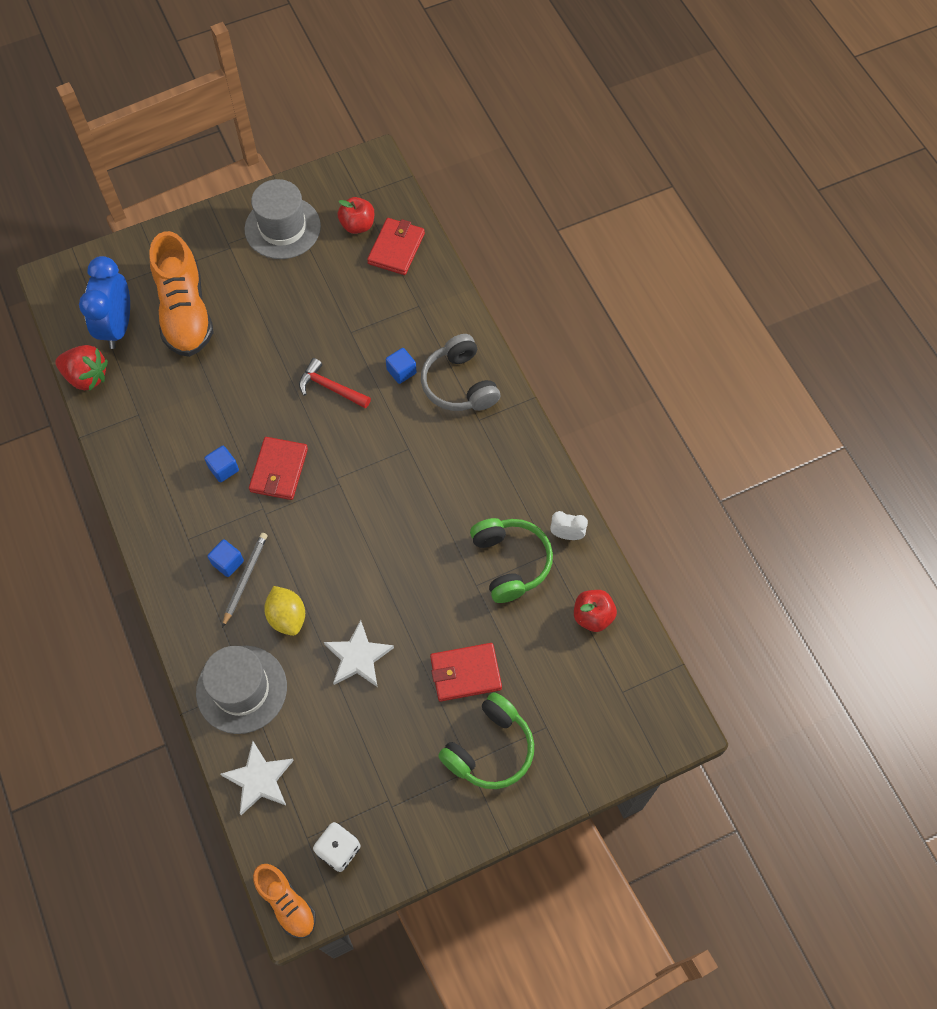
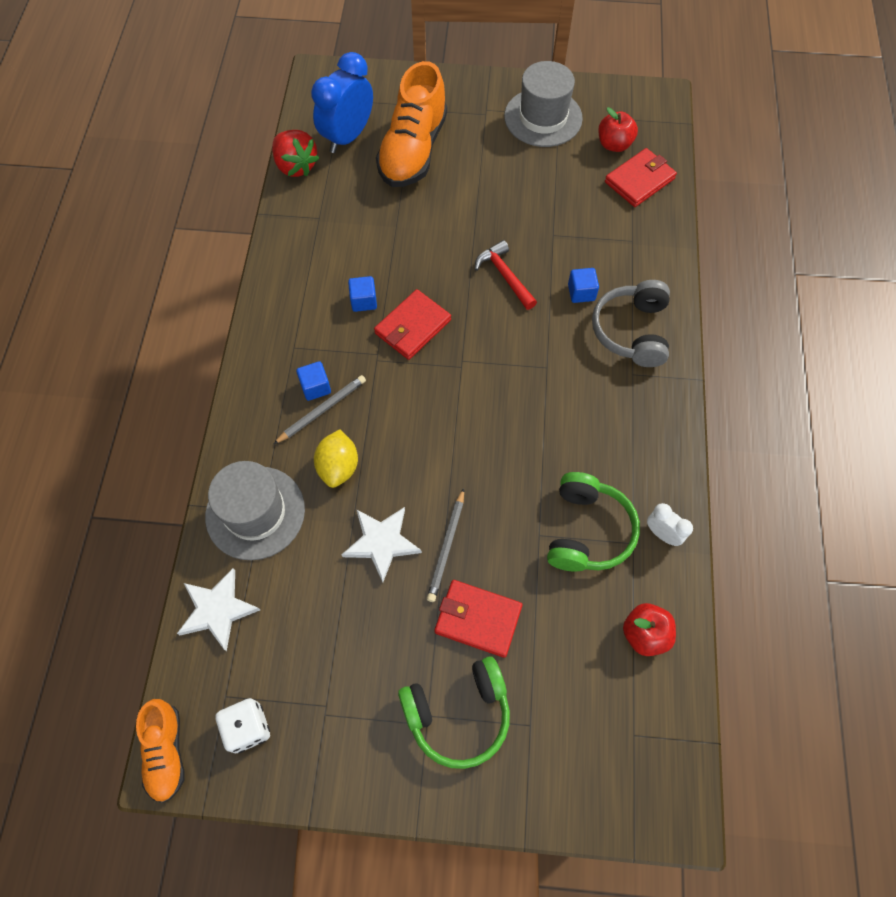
camera: 30 degrees right, 0 degrees up
(410, 632) = (446, 546): none -> grey pencil

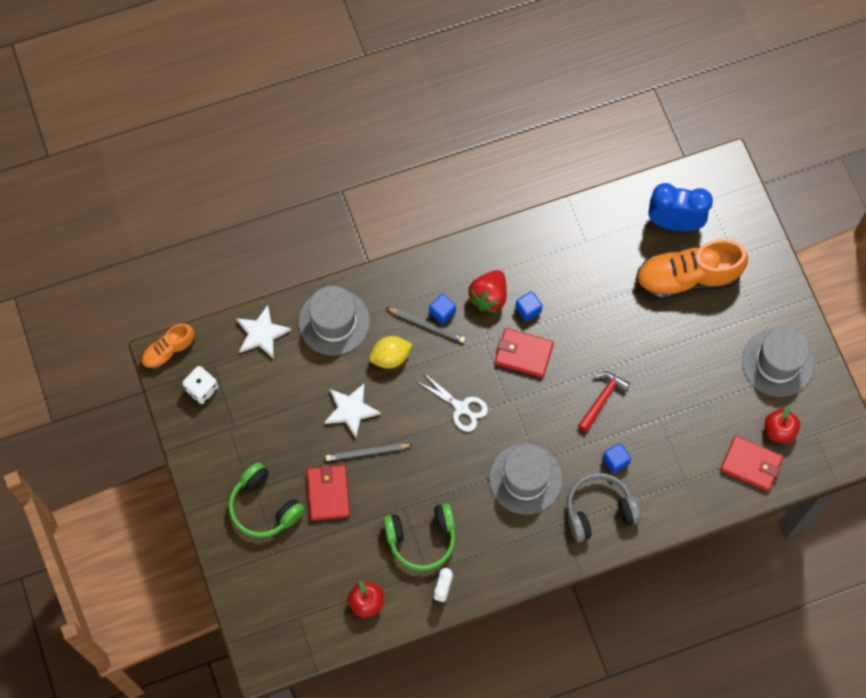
camera: 65 degrees right, 5 degrees up
(296, 166) = (625, 200): red strawberry -> red strawberry (488, 297)
(444, 416) = (461, 408): none -> white scissors
(562, 387) = (525, 479): none -> grey hat

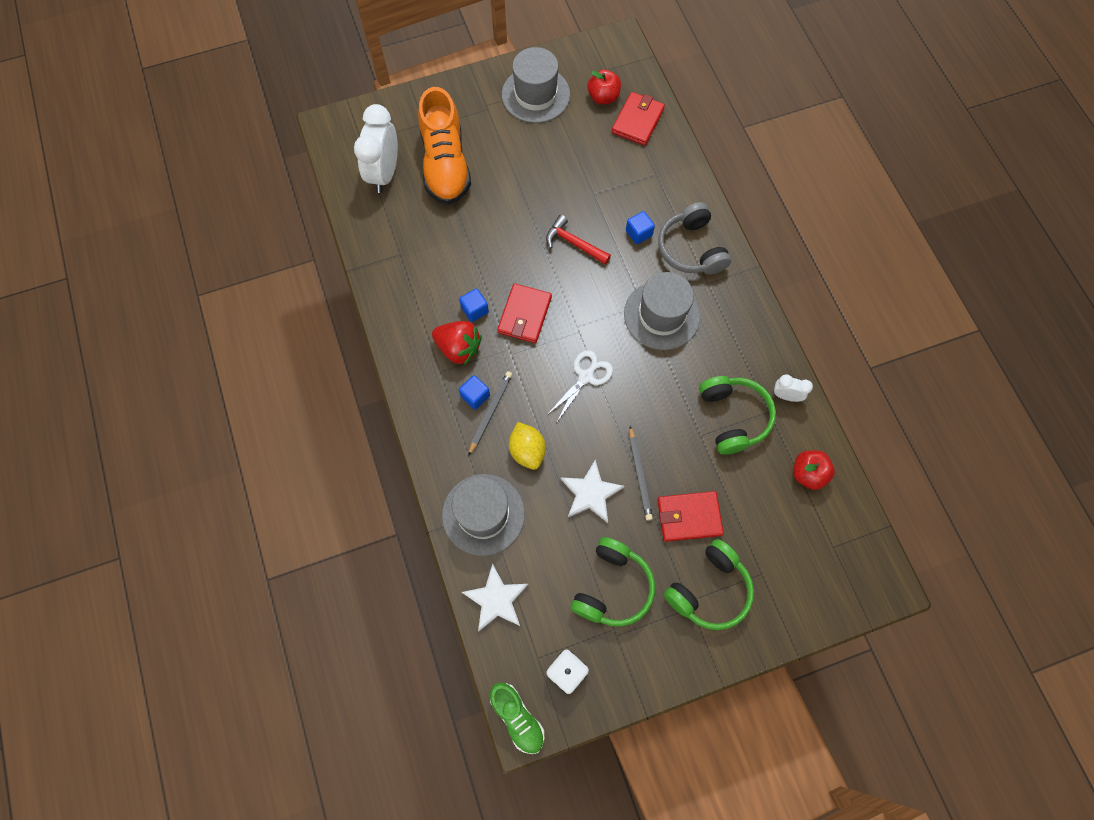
camera: 90 degrees left, 0 degrees up
(168, 351) = (517, 718): orange shoe -> green shoe
(269, 426) = (612, 587): none -> green headphones
(674, 223) = (384, 173): blue clock -> white clock

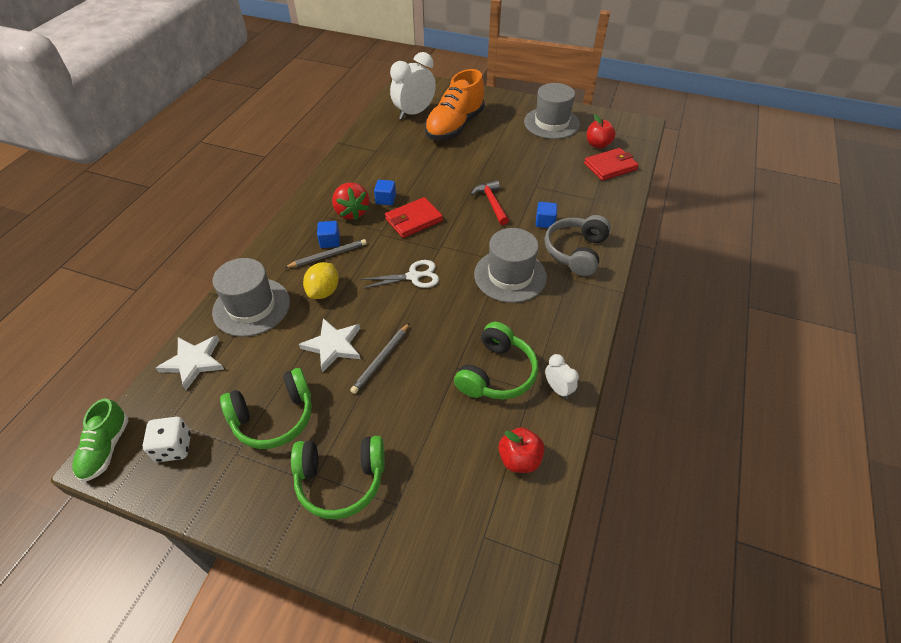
camera: 40 degrees right, 20 degrees down
(689, 517) = (385, 414): red wallet -> none

